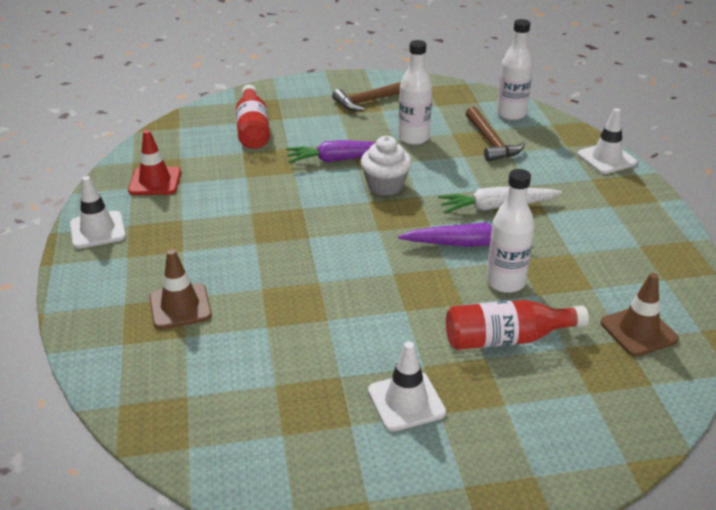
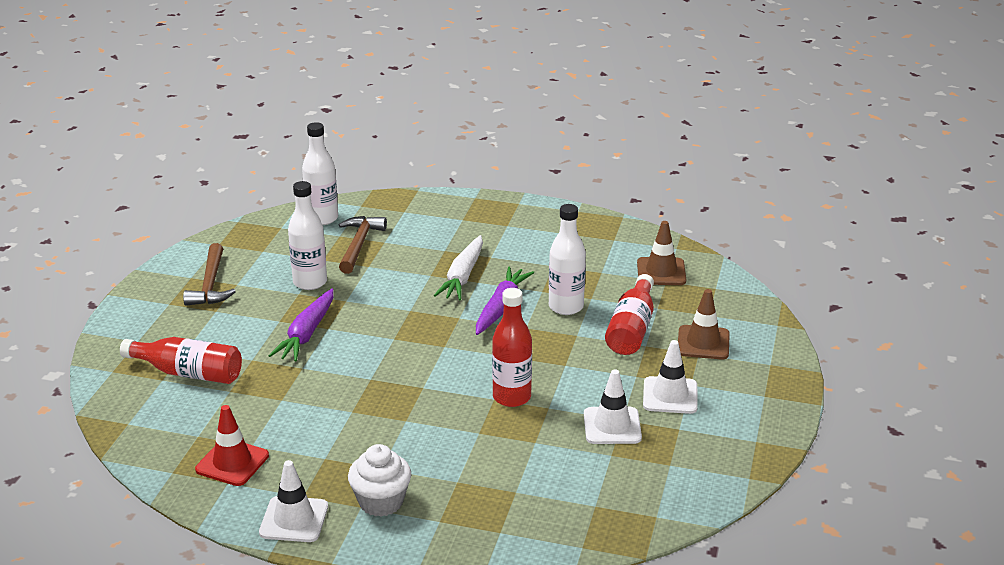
camera: 65 degrees left, 5 degrees down
(180, 306) = (470, 486): brown traffic cone -> brown traffic cone (703, 343)
(328, 292) = (511, 397): none -> red bottle
(385, 186) = (377, 322): white cupcake -> white cupcake (381, 502)
(491, 142) = (359, 245): brown hammer -> brown hammer turned 90 degrees counterclockwise
(606, 159) = (440, 201): white traffic cone -> white traffic cone (612, 426)

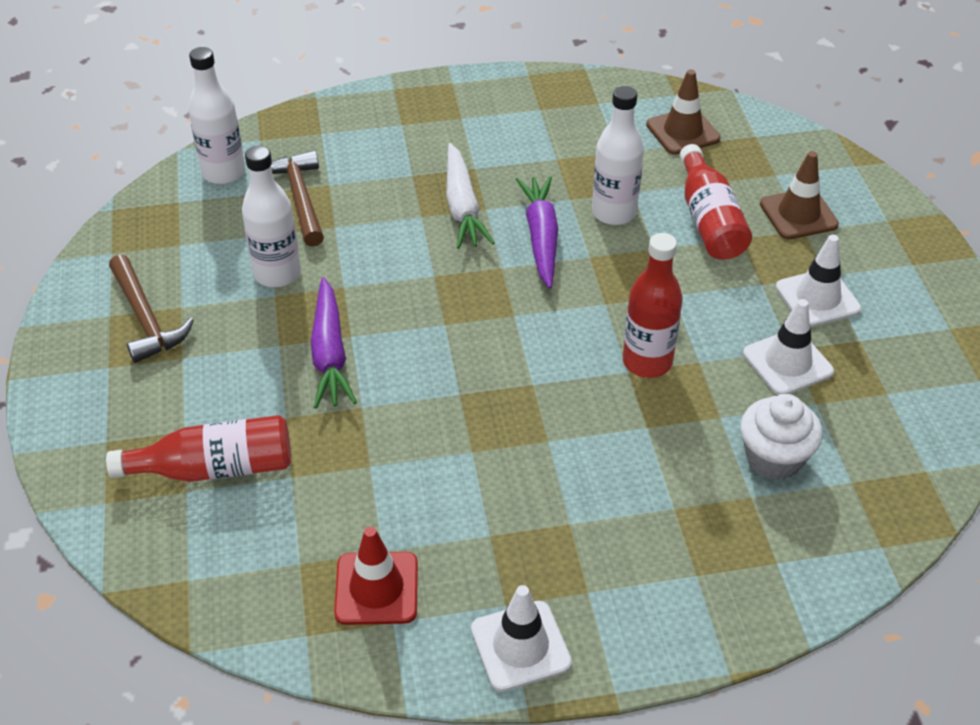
camera: 25 degrees left, 15 degrees up
(381, 502) = (607, 574): white cupcake -> white cupcake (774, 458)

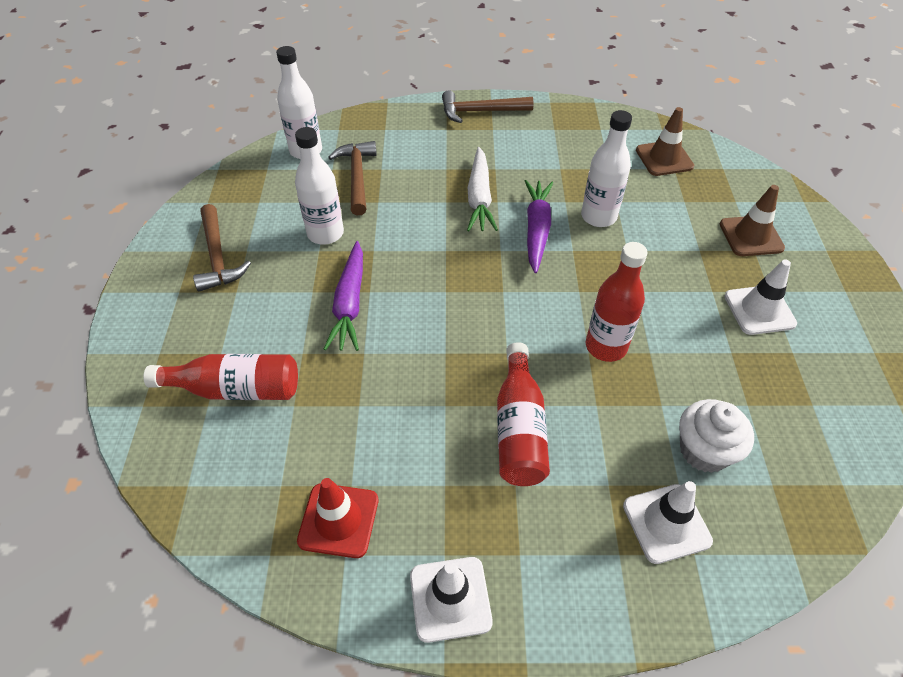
camera: 10 degrees right, 5 degrees up
(441, 96) = (480, 111): none -> brown hammer
(709, 220) = (675, 232): red bottle -> red bottle (519, 429)
(787, 363) = (727, 364): white traffic cone -> white traffic cone (666, 523)

